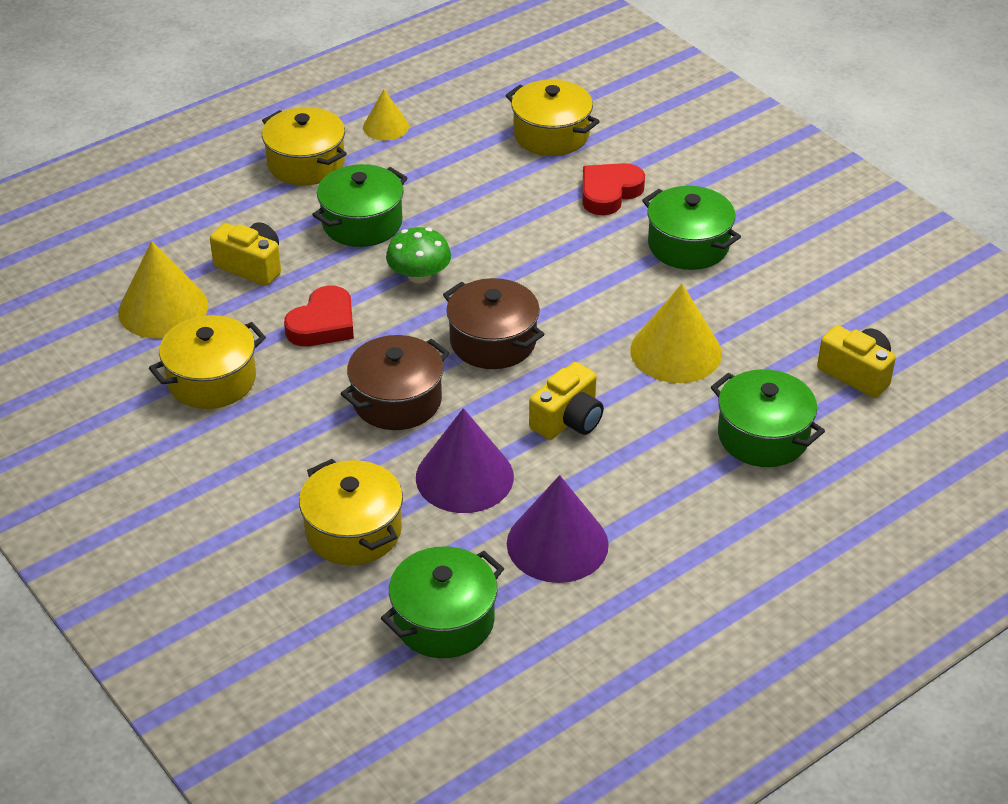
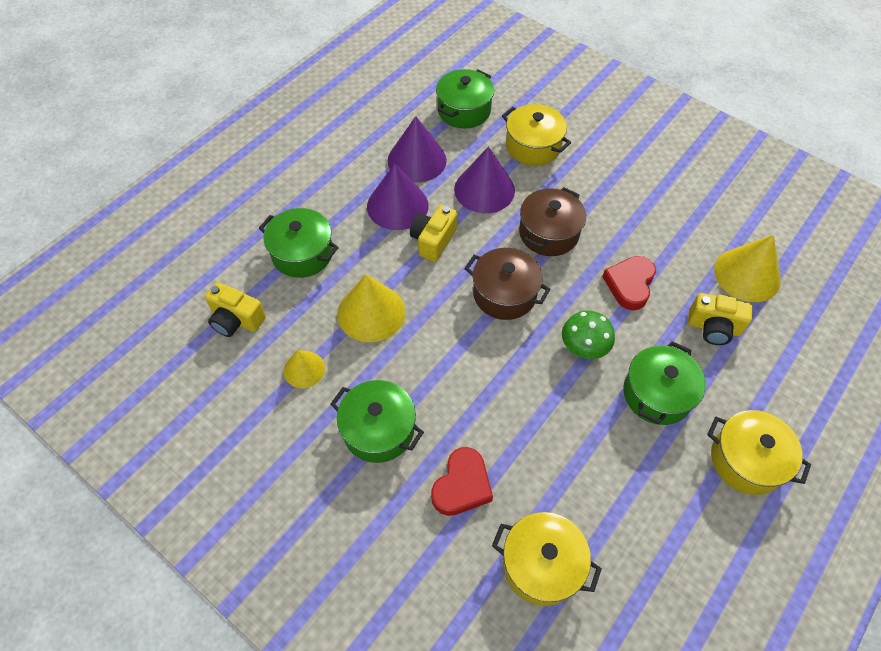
camera: 165 degrees right, 15 degrees up
(212, 380) = (674, 225): yellow pot -> none
(385, 126) = (706, 537): yellow cone -> yellow cone (304, 369)
(608, 477) = (397, 206): none -> purple cone

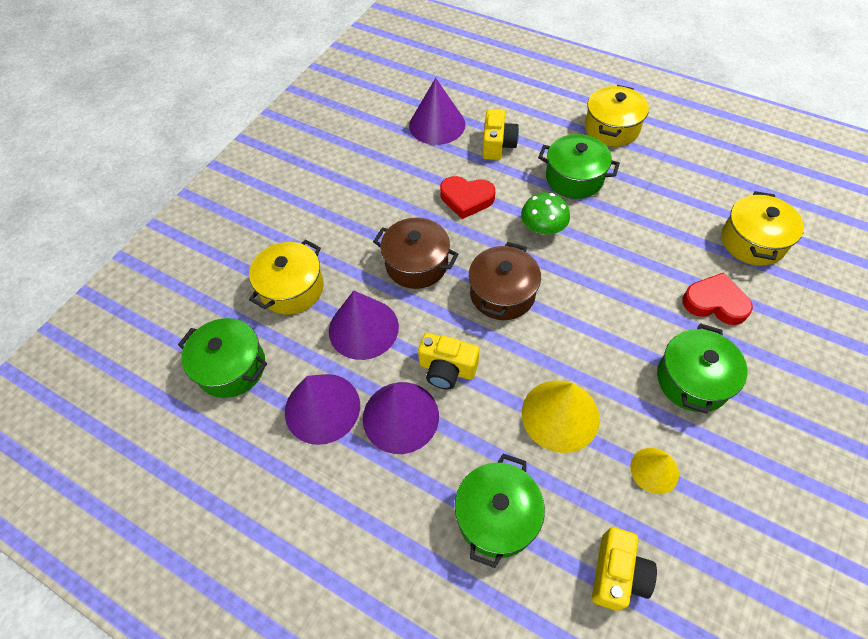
camera: 95 degrees left, 0 degrees up
(747, 274) = (437, 124): yellow cone -> purple cone

